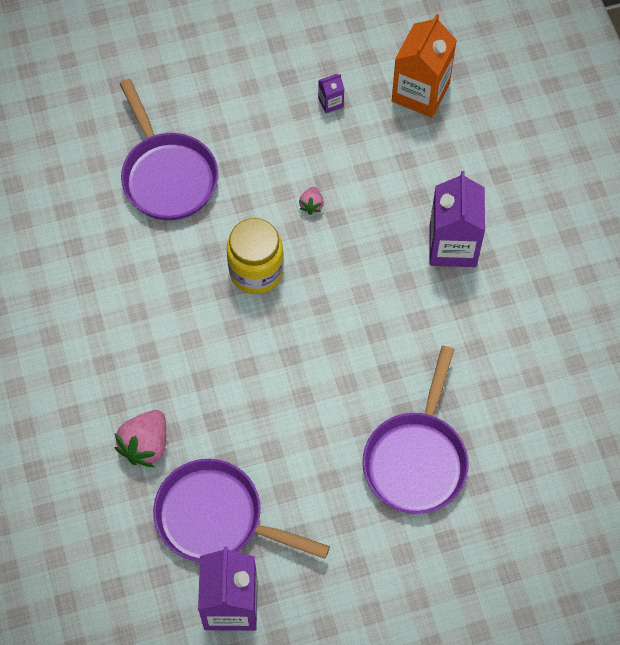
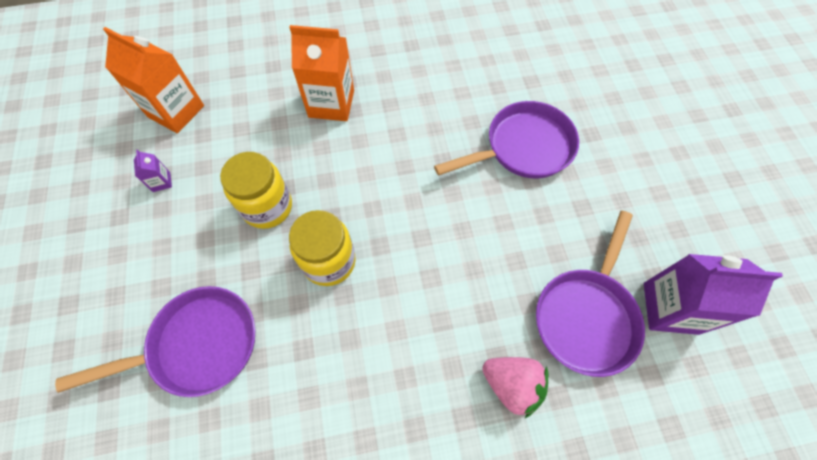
camera: 85 degrees left, 0 degrees up
(311, 205) = (267, 207): pink strawberry -> yellow jar
(416, 459) = (523, 147): purple pan -> purple pan turned 45 degrees counterclockwise
(452, 245) = (331, 103): purple carton -> orange carton

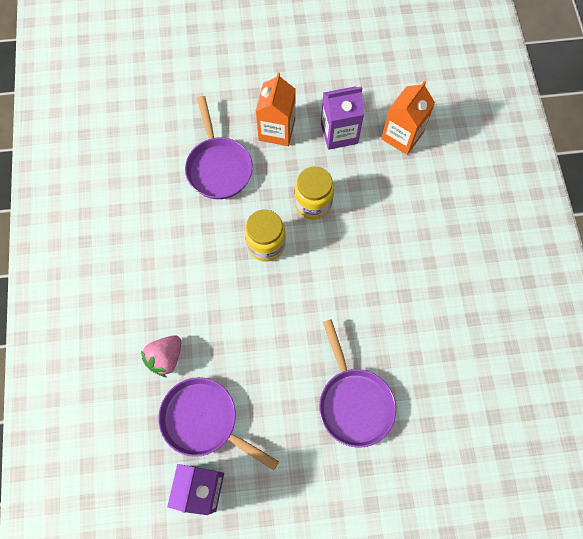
camera: 95 degrees right, 5 degrees up
(161, 182) = (339, 133): purple carton -> purple carton, size x2.30
(331, 103) = (406, 248): orange carton -> orange carton (276, 130)

